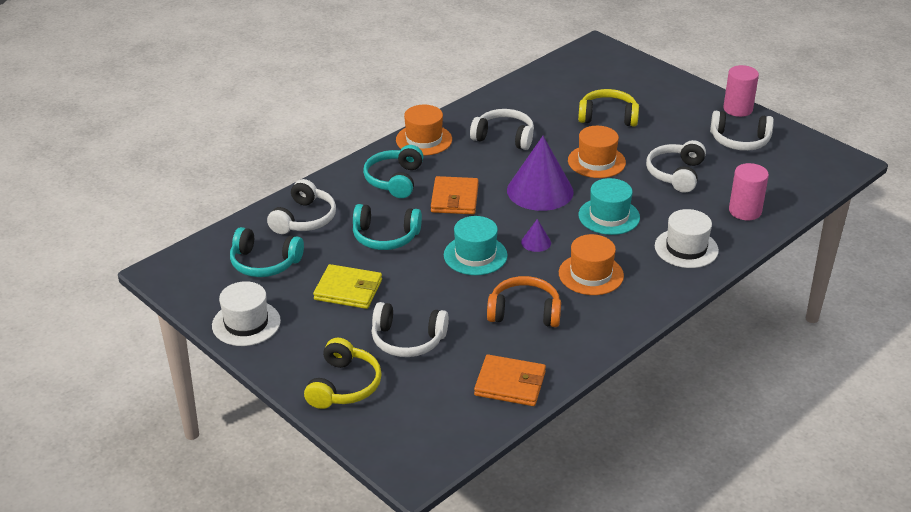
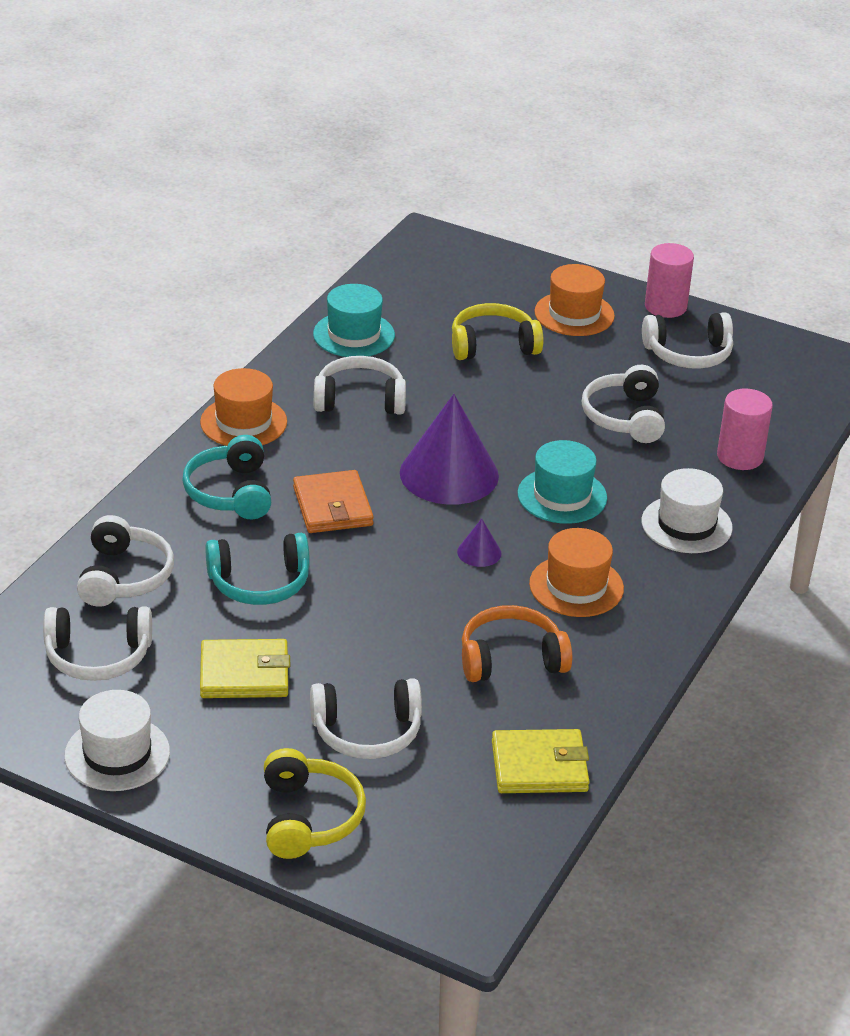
camera: 20 degrees left, 0 degrees up
(264, 263) = (98, 656): turquoise headphones -> white headphones
(475, 255) = (403, 587): turquoise hat -> turquoise hat (354, 335)
(510, 384) = (539, 766): orange wallet -> yellow wallet
(596, 161) = (508, 416): orange hat -> orange hat (574, 314)

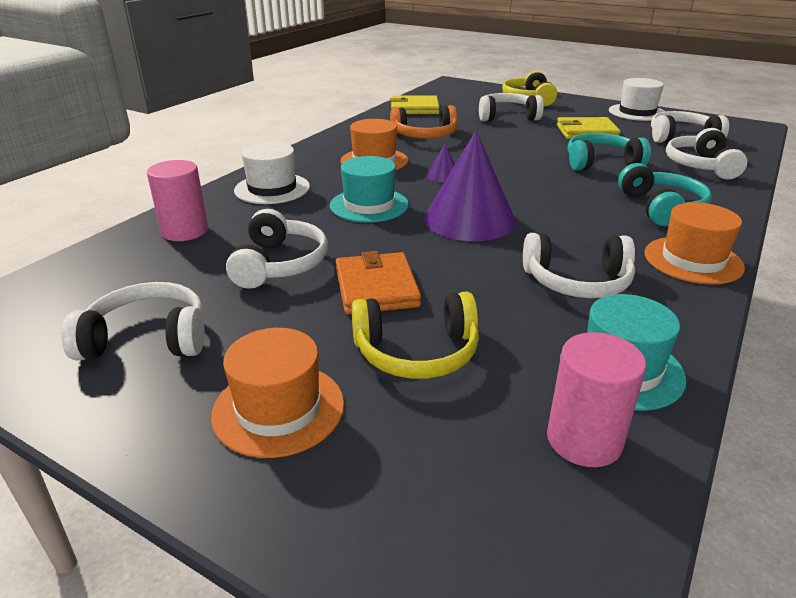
camera: 175 degrees left, 5 degrees down
(332, 506) = (567, 199): orange wallet -> orange wallet (376, 288)
(665, 306) = (116, 425): pink cylinder -> pink cylinder (584, 440)

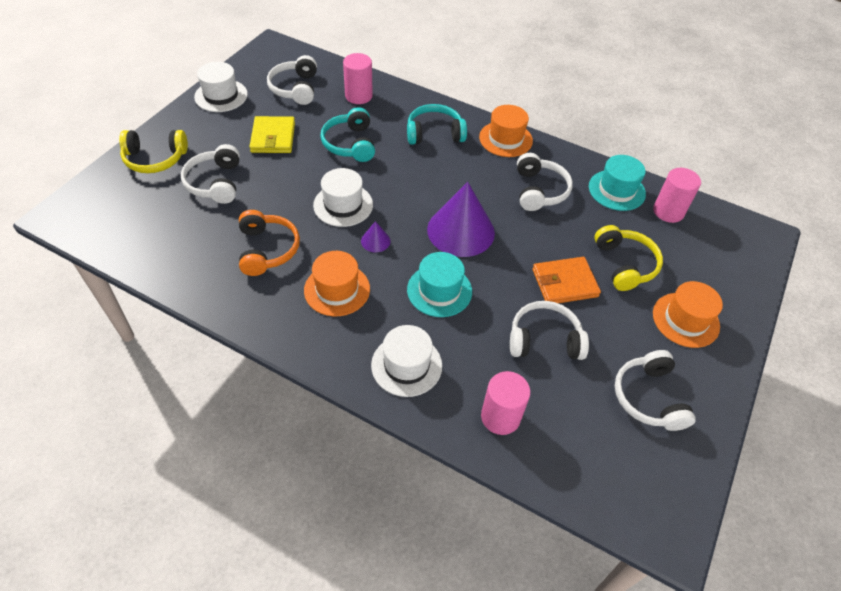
camera: 95 degrees left, 20 degrees up
(414, 108) = (166, 256): yellow wallet -> none
(495, 161) = (343, 205): none -> white hat
(700, 166) = (358, 96): white headphones -> pink cylinder

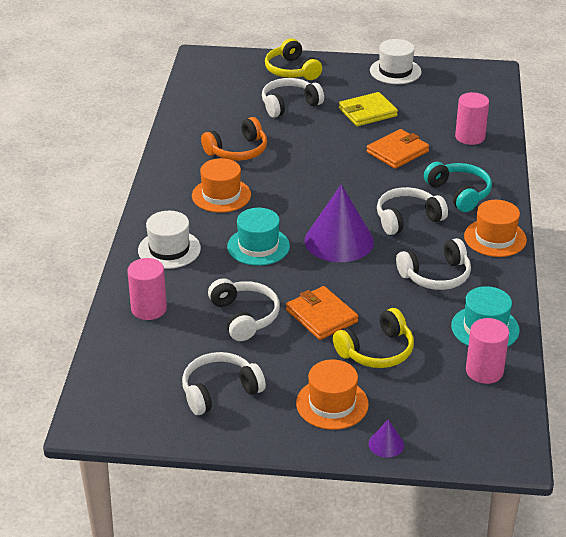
camera: 70 degrees right, 15 degrees down
(295, 88) = (444, 102): white headphones -> white headphones (407, 219)
(343, 205) = (317, 171): white hat -> none
(350, 144) = (397, 152): turquoise headphones -> orange wallet
(375, 241) = (289, 199): purple cone -> purple cone (386, 444)

